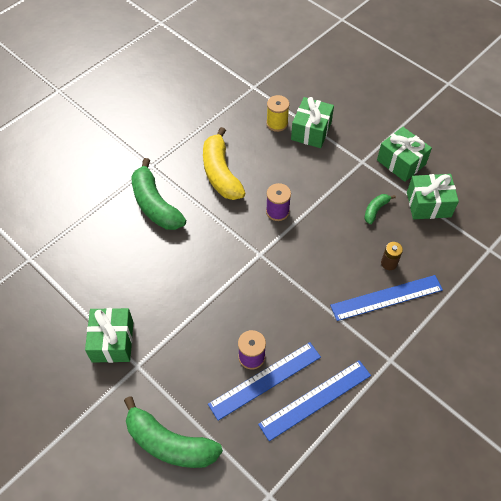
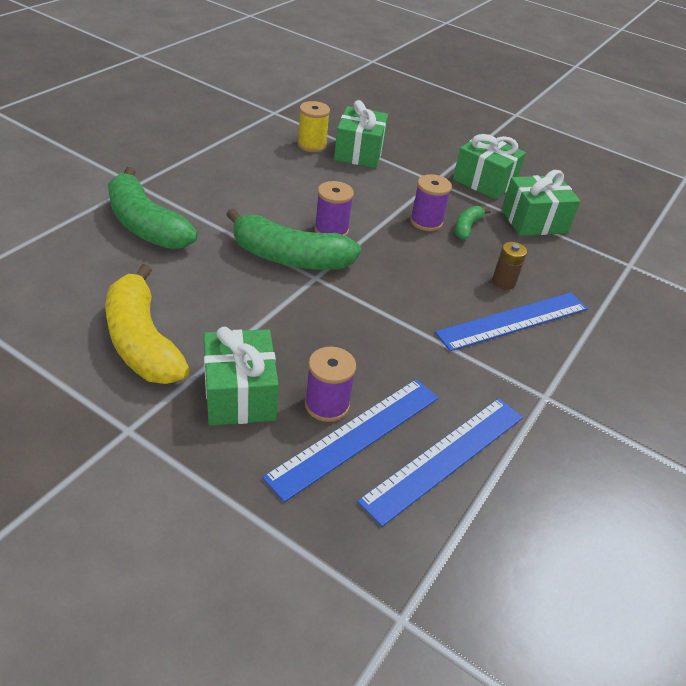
camera: 15 degrees left, 15 degrees down
(112, 341) = (80, 397): green gift -> green gift (240, 394)
(169, 443) = (197, 547): green banana -> green banana (289, 258)
(220, 173) = (241, 191): yellow banana -> yellow banana (142, 341)
(346, 204) = (426, 222): none -> purple spool

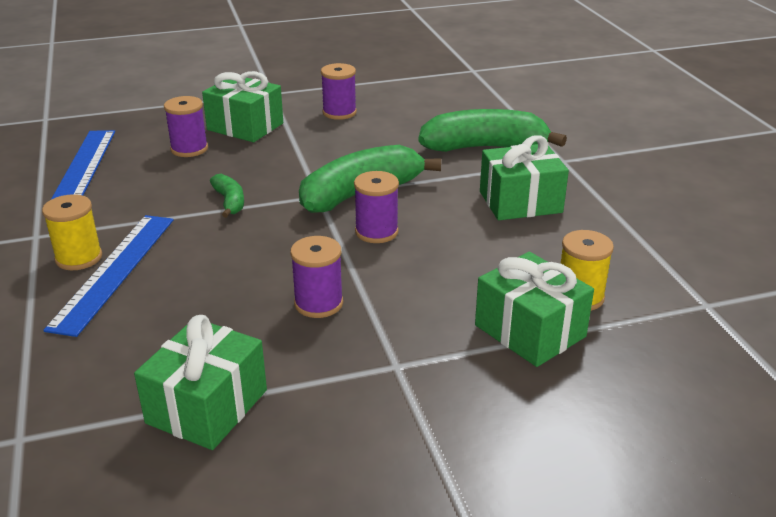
camera: 135 degrees right, 10 degrees down
(142, 341) = (339, 112): yellow banana -> purple spool
(356, 436) = (151, 148): blue ruler -> none
(467, 227) = (271, 330): green banana -> green banana (230, 202)
(484, 181) = (344, 421): green gift -> green gift (520, 202)
(503, 282) = (161, 298): brown battery -> none
(528, 349) = (79, 258): none -> yellow spool

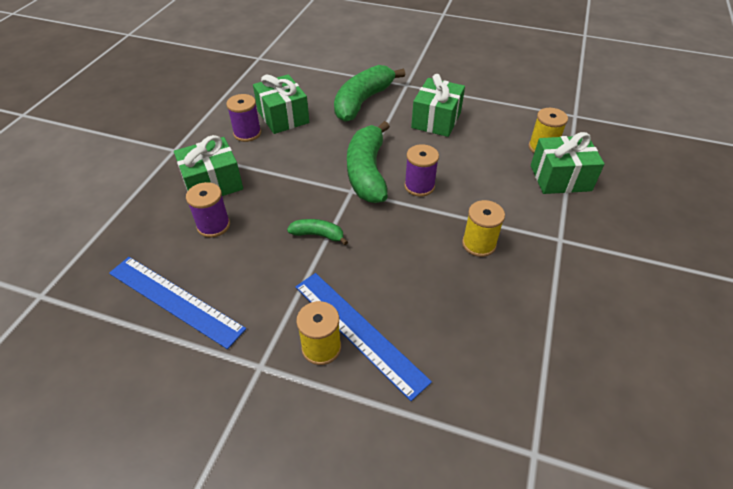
camera: 55 degrees left, 15 degrees up
(207, 406) = (553, 337): green gift -> green gift (283, 117)
(318, 303) = (479, 244): purple spool -> yellow spool

